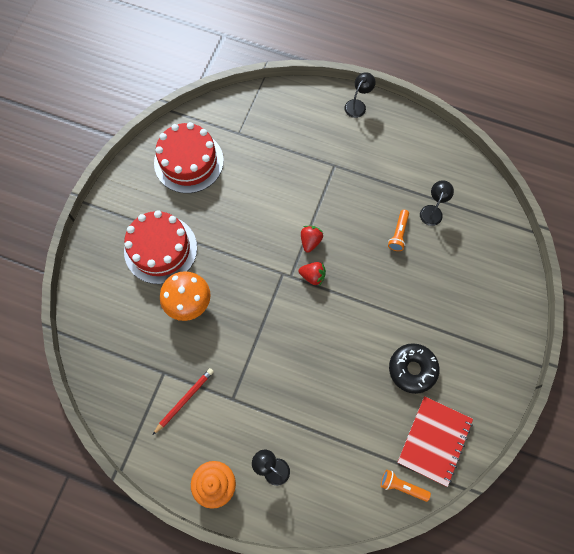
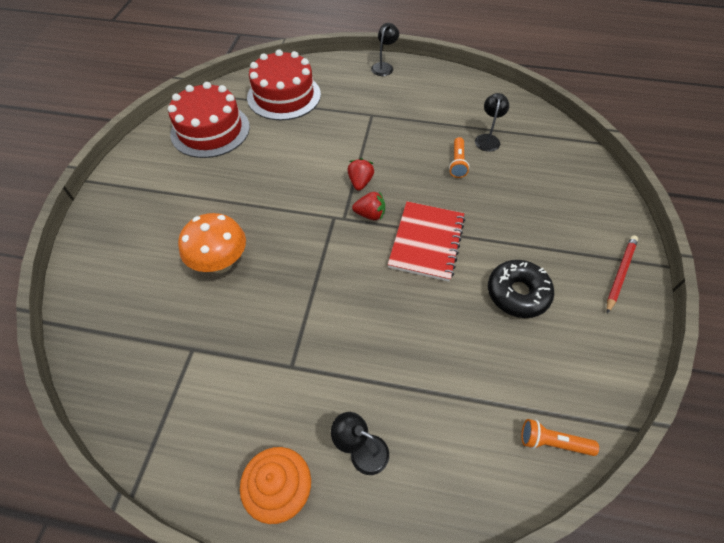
camera: 10 degrees left, 15 degrees down
(160, 249) = (181, 213): red cake -> red cake (284, 96)
(184, 400) = (224, 379): red pencil -> red pencil (620, 273)
(434, 440) = (574, 373): red notebook -> red notebook (426, 242)

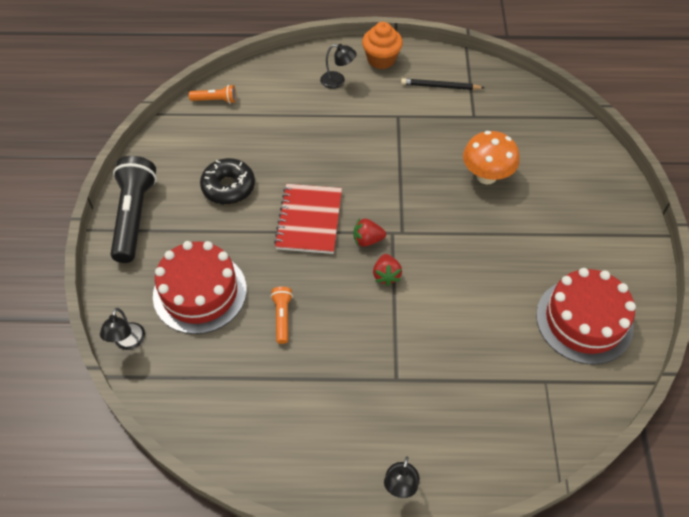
camera: 170 degrees right, 0 degrees up
(213, 411) = (440, 86): none -> black pencil
(284, 96) = (523, 396): red cake -> red cake (200, 292)
(487, 139) = (245, 360): black lamp -> black lamp (128, 342)
(620, 273) = (134, 216): red pencil -> black flashlight

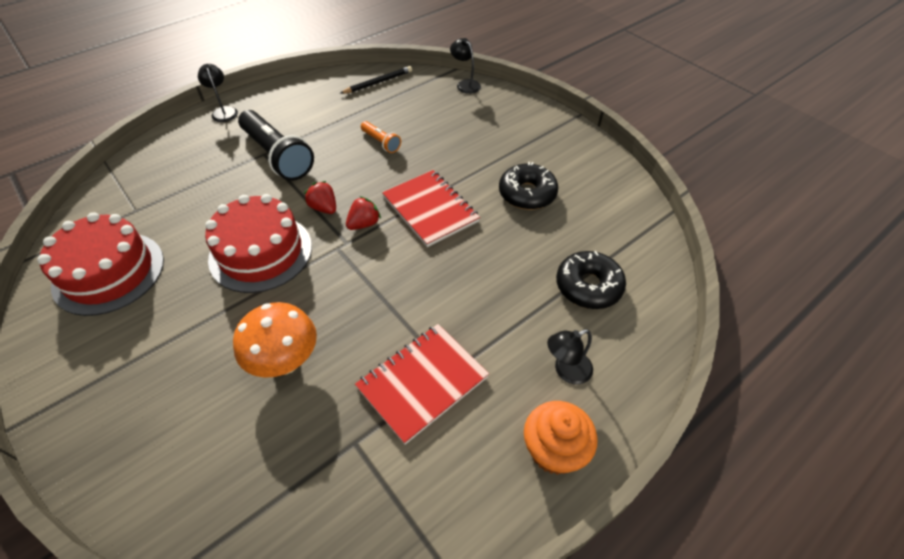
camera: 140 degrees right, 5 degrees down
(134, 216) = (563, 137): black flashlight -> black flashlight (277, 156)
(200, 292) = (455, 125): red cake -> red cake (261, 252)
(215, 100) = (648, 257): orange flashlight -> none
(272, 108) = (588, 286): none -> black donut
(417, 120) = (422, 383): none -> red notebook
(440, 86) = (436, 462): black pencil -> black pencil (378, 82)

